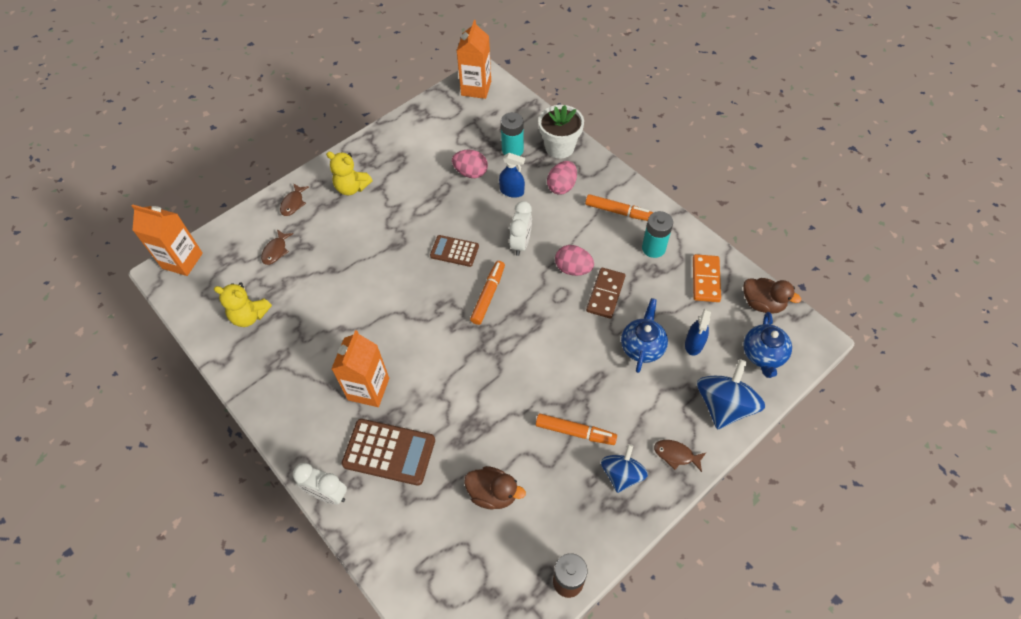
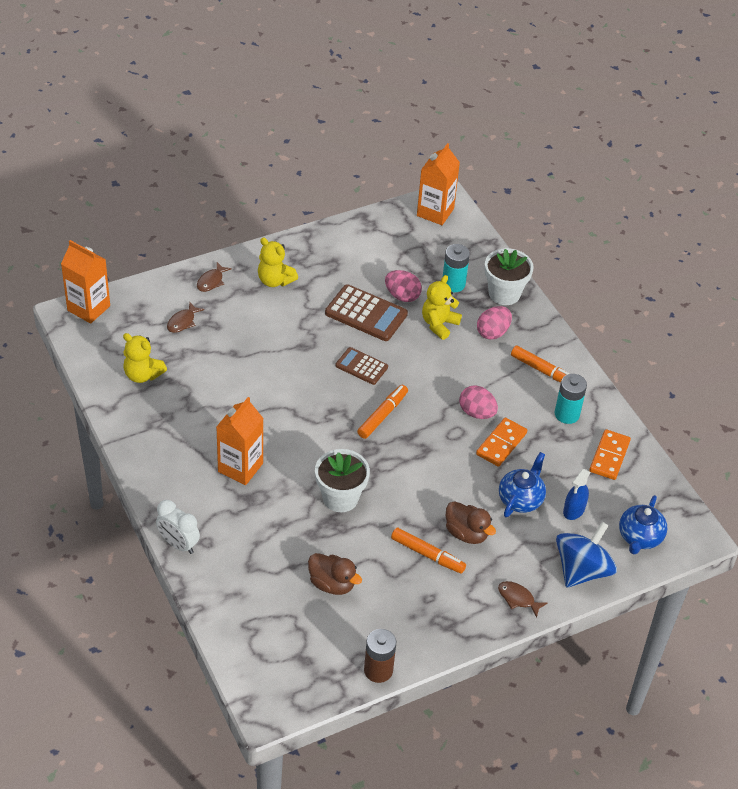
camera: 10 degrees right, 10 degrees down
(389, 452) = (245, 525): brown calculator -> brown calculator (366, 314)
(474, 394) = (340, 498): none -> white flower pot
(512, 191) = (439, 324): blue spray bottle -> yellow teddy bear
(520, 243) = (431, 376): white clock -> none
(605, 294) = (501, 444): brown domino -> orange domino
(622, 474) = (459, 600): blue spinning top -> none
(762, 303) = (658, 492): brown duck -> brown duck (466, 533)

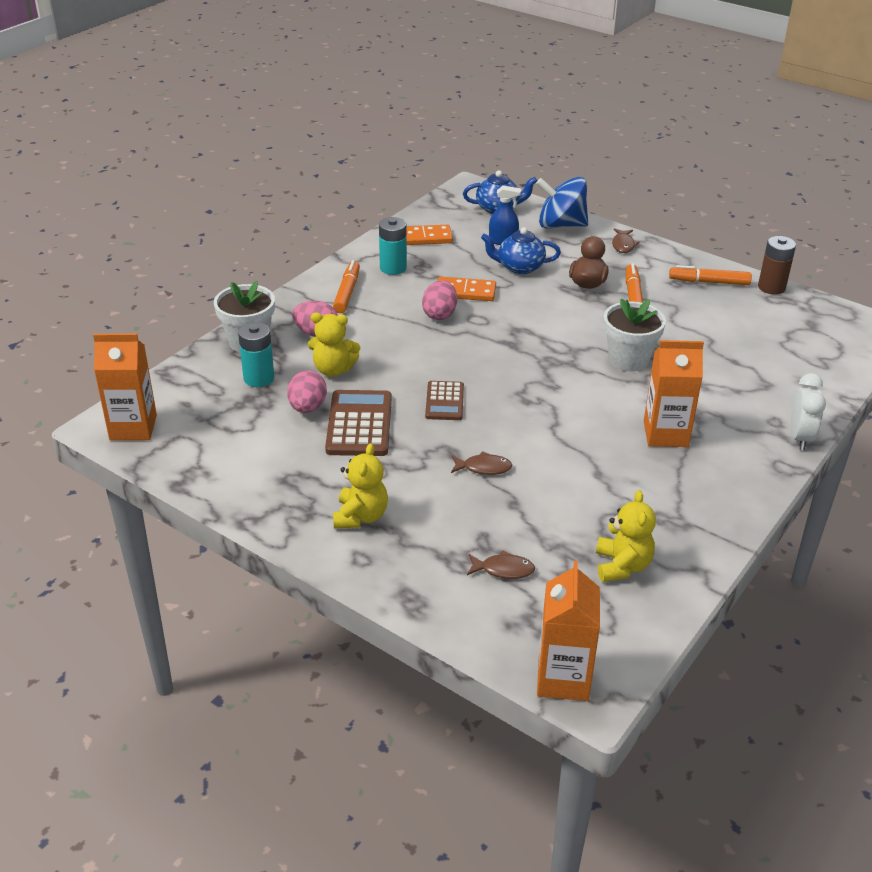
camera: 115 degrees left, 10 degrees down
(211, 281) = (408, 574): brown fish -> brown fish (484, 468)
(332, 584) = (724, 334): brown duck -> none
(382, 415) = (499, 367): orange marker -> orange marker (709, 282)

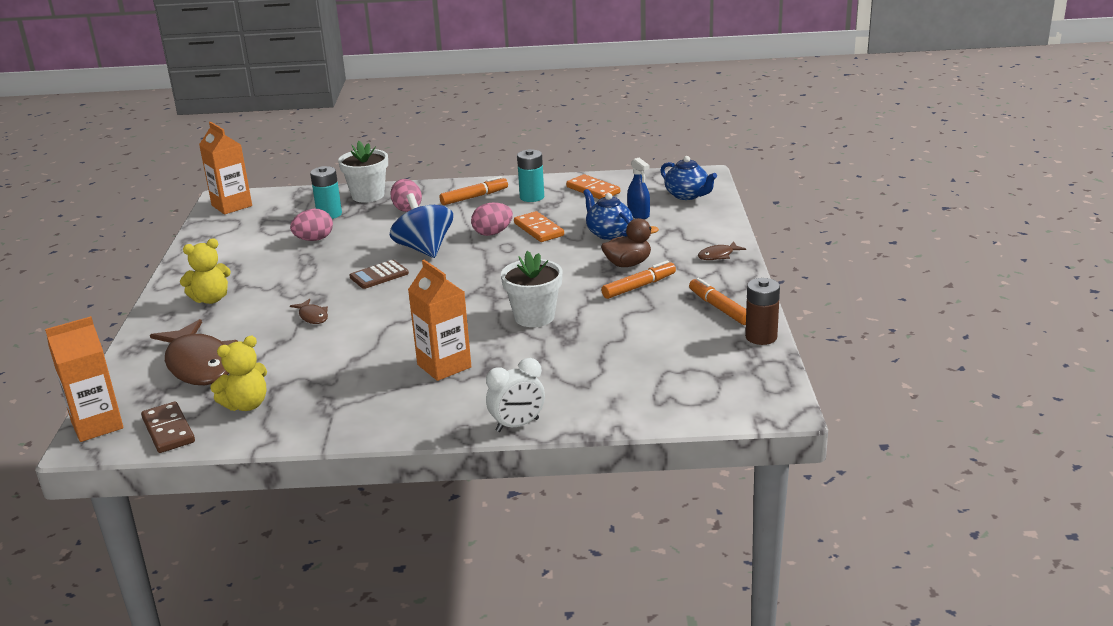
camera: 55 degrees right, 10 degrees down
(333, 370) = (370, 229): yellow teddy bear -> none
(359, 424) = (315, 261): brown calculator -> none
(503, 569) = (199, 364): brown fish -> brown fish, size x2.29
(561, 225) = (705, 223): blue spinning top -> blue spinning top (424, 249)
(623, 631) = (168, 430): none -> brown domino

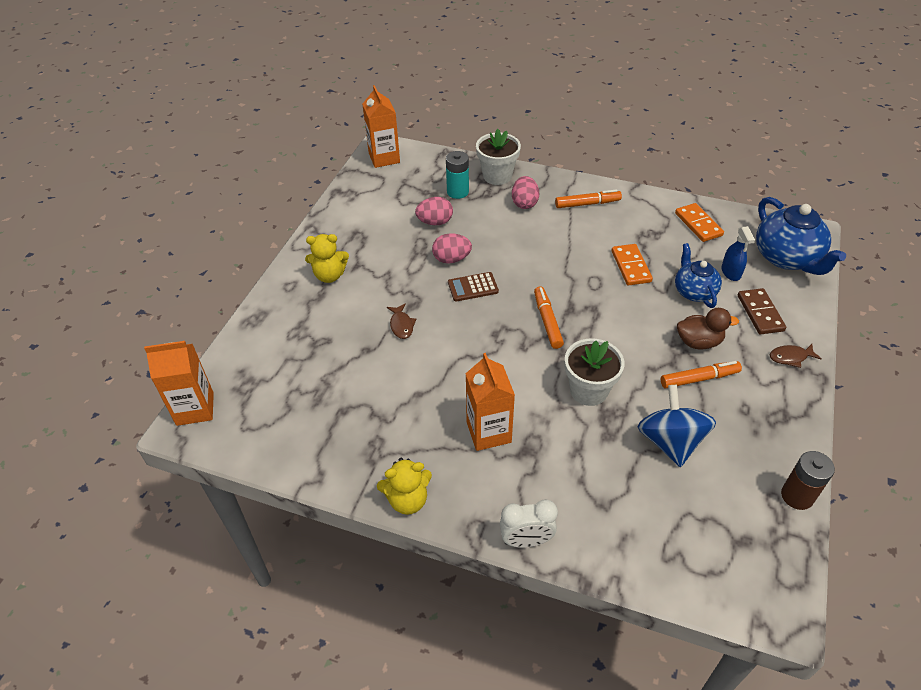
camera: 20 degrees right, 20 degrees up
(168, 430) = (244, 436): brown domino -> brown domino (760, 313)
(199, 364) = (294, 358): brown fish -> none
(246, 405) = (313, 425): yellow teddy bear -> yellow teddy bear (407, 500)
(424, 249) = (522, 263): blue spinning top -> blue spinning top (670, 441)
(492, 233) = (588, 259): pink egg -> pink egg (451, 259)
(532, 197) = (638, 218): turquoise battery -> none
(687, 195) = (787, 258): blue teapot -> blue teapot, size x1.61
(719, 308) = (768, 437): orange marker -> orange marker (547, 321)

